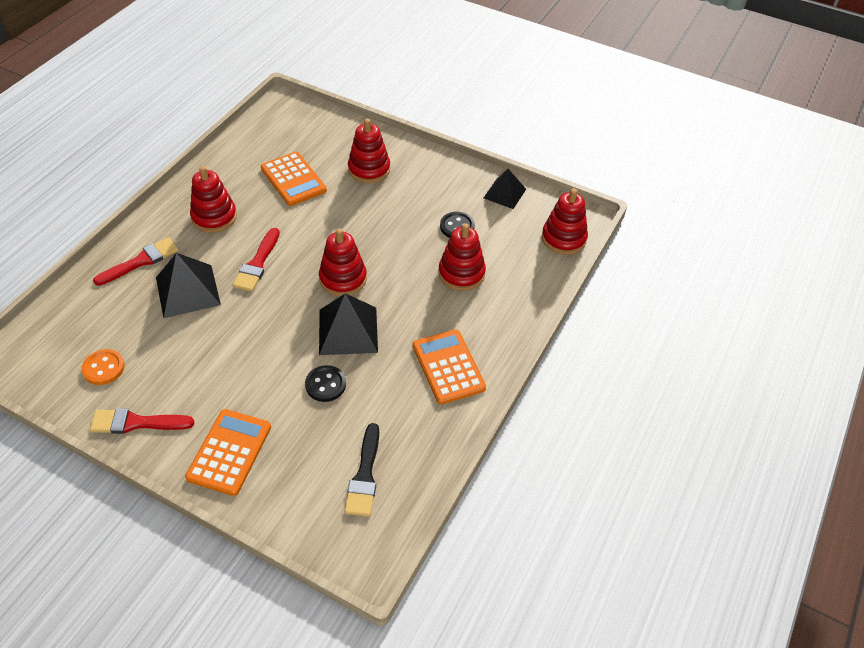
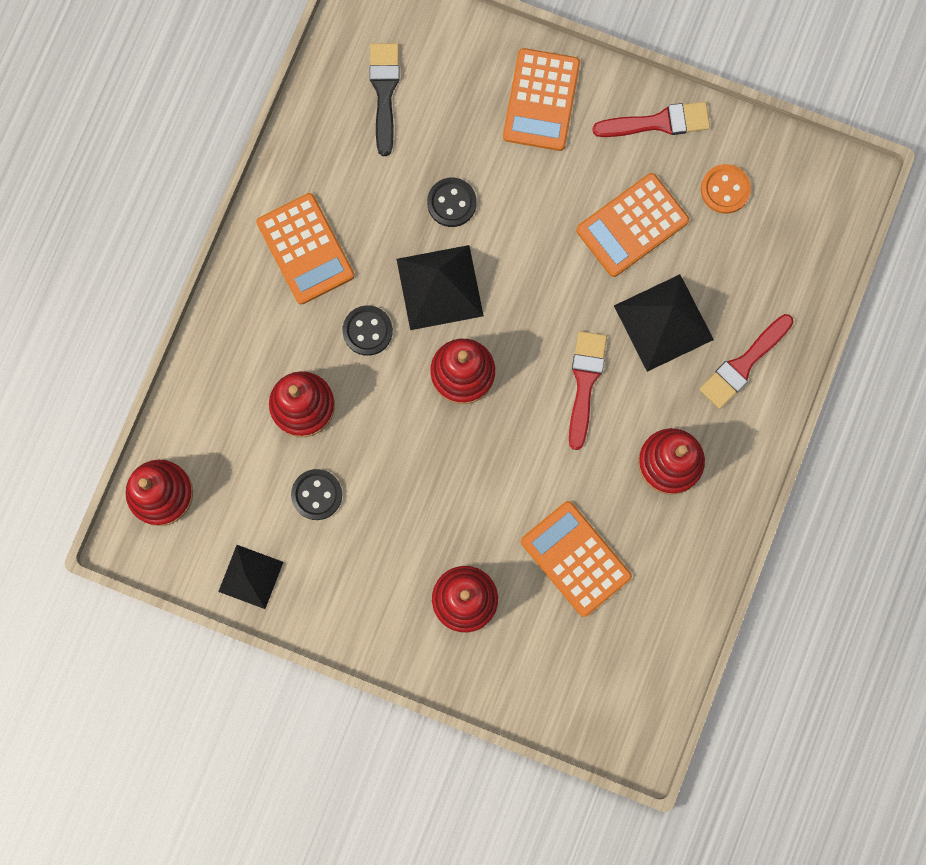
camera: 175 degrees right, 30 degrees up
(187, 353) = (632, 225): none -> orange calculator
(408, 310) = (367, 331): none -> black button

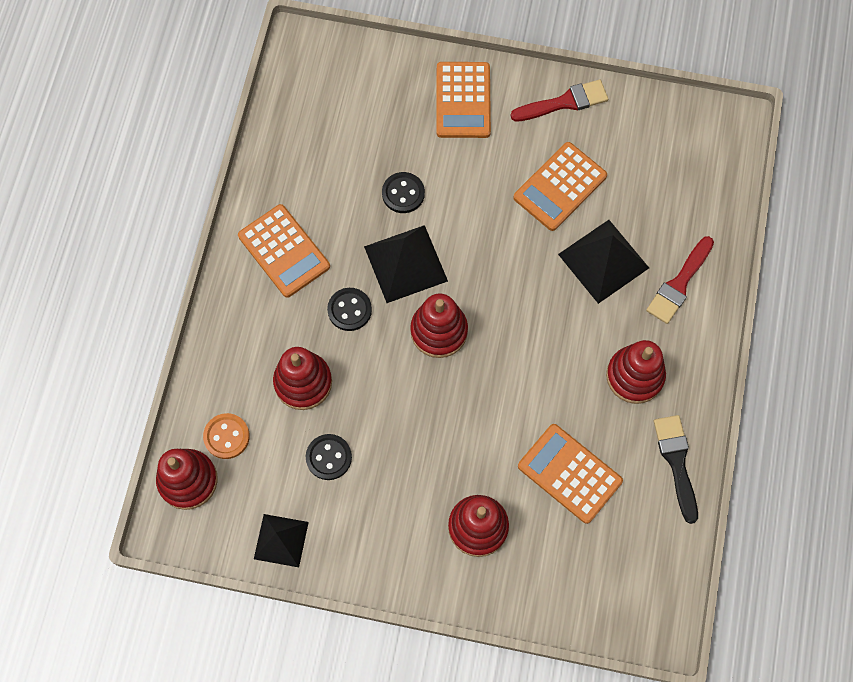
camera: 10 degrees left, 10 degrees down
(384, 92) = (330, 115): black brush -> black brush (676, 462)
(584, 383) = (546, 322): red brush -> none
(725, 189) = (631, 146): orange button -> orange button (226, 436)

